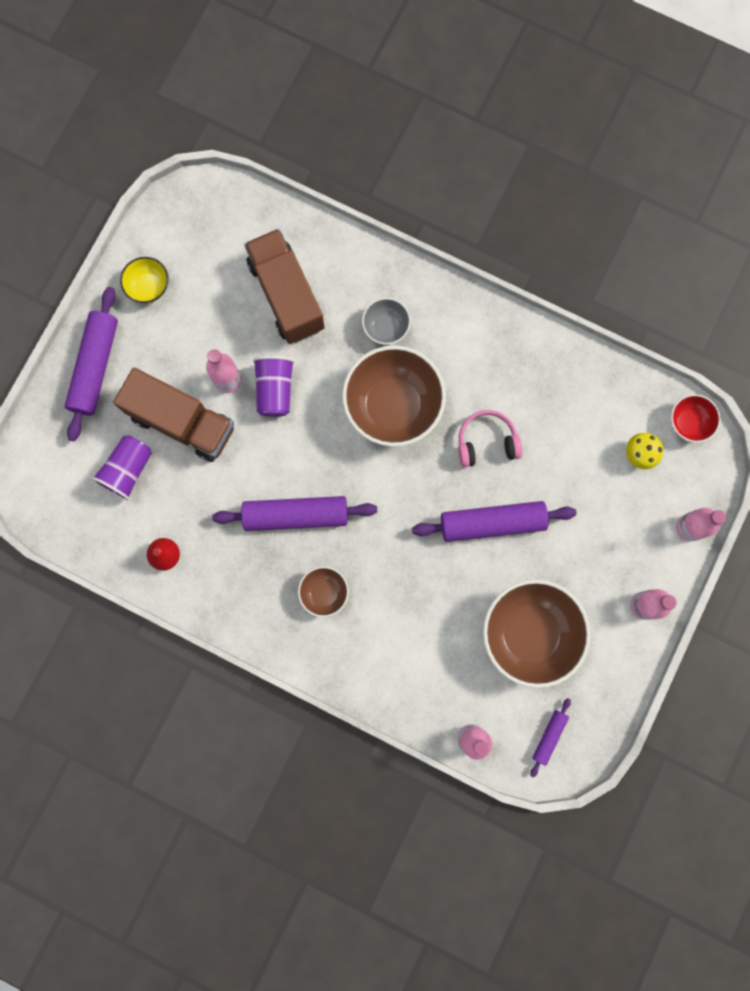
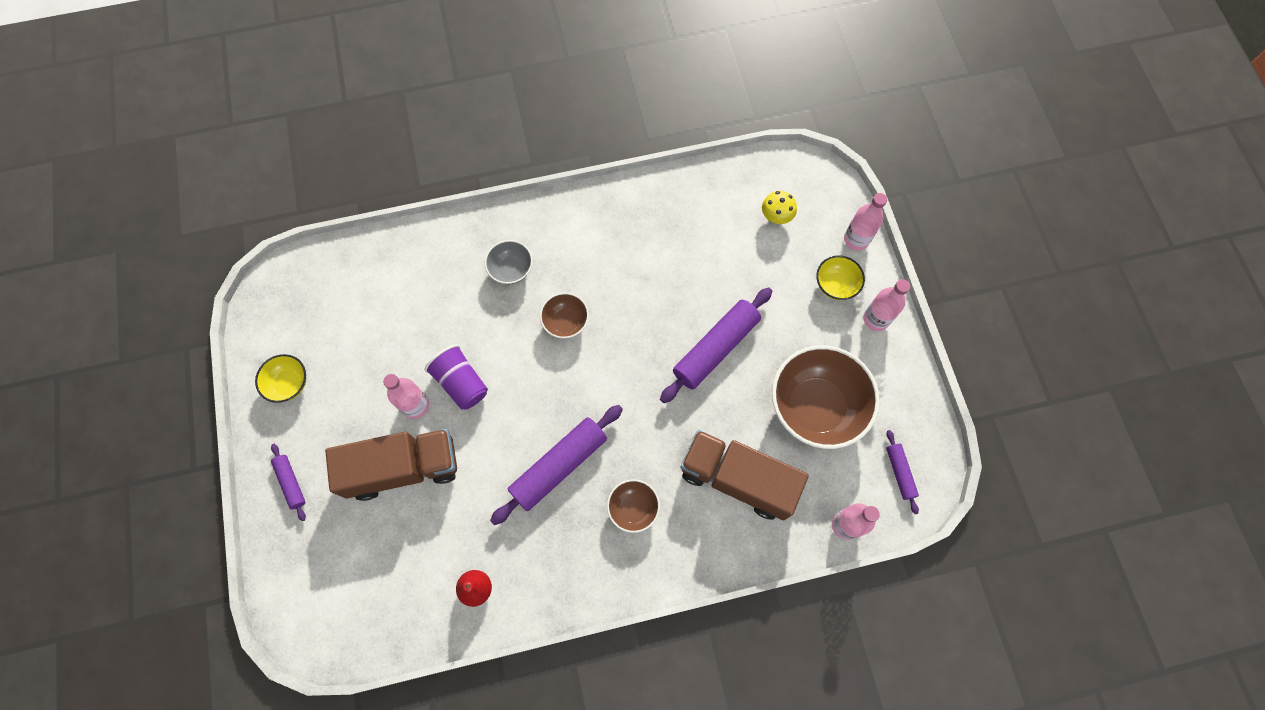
camera: 40 degrees left, 10 degrees down
(95, 367) = (291, 483): purple rolling pin -> purple rolling pin, size x0.51
(128, 470) = (387, 545): purple cup -> none
(286, 295) = (412, 305): brown truck -> brown truck (737, 479)
(393, 406) = (565, 322): brown bowl -> brown bowl, size x0.49
(486, 442) = (659, 294): pink headphones -> none
(635, 551) = (835, 285): none -> yellow bowl
(689, 422) = (790, 169): red bowl -> none

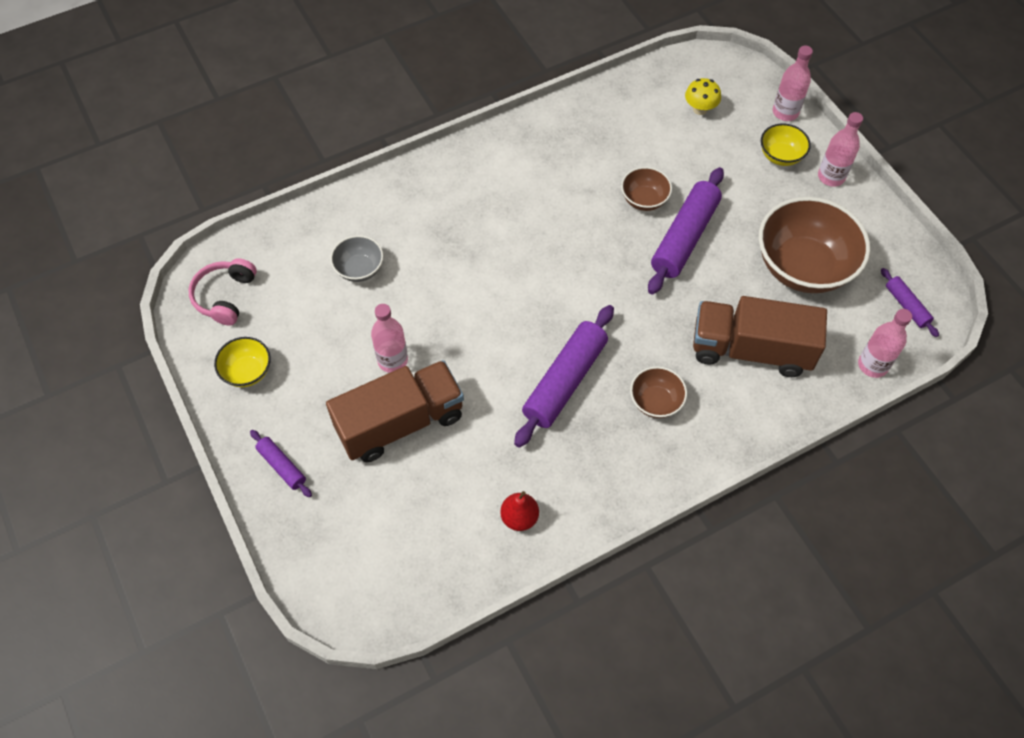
camera: 15 degrees left, 10 degrees down
(292, 305) = (225, 296): none -> pink headphones
(461, 383) = (434, 328): purple cup -> none
(511, 270) = (449, 213): grey bowl -> grey bowl (359, 269)
(565, 322) = (523, 248): brown bowl -> brown bowl (644, 200)

